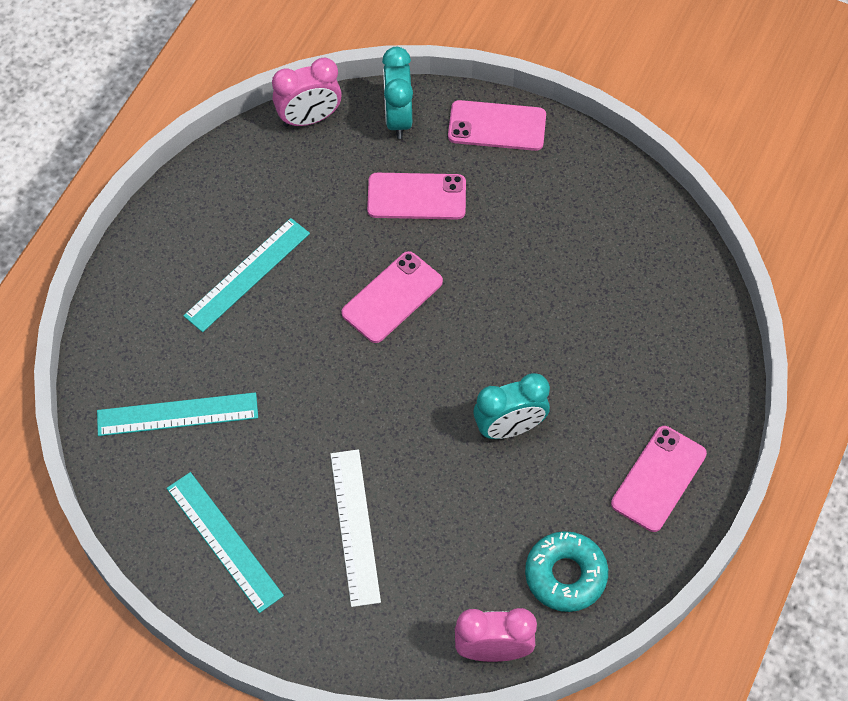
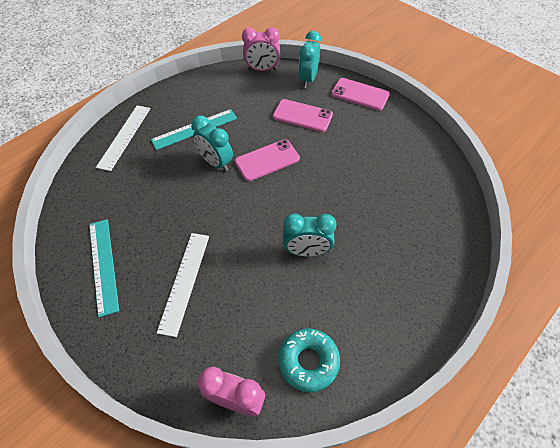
camera: 20 degrees right, 5 degrees down
(135, 323) = (124, 136): none -> white ruler
(177, 414) = (119, 187): turquoise ruler -> none
(312, 326) = (216, 162): none -> turquoise clock
(659, 479) = (396, 315): pink phone -> none

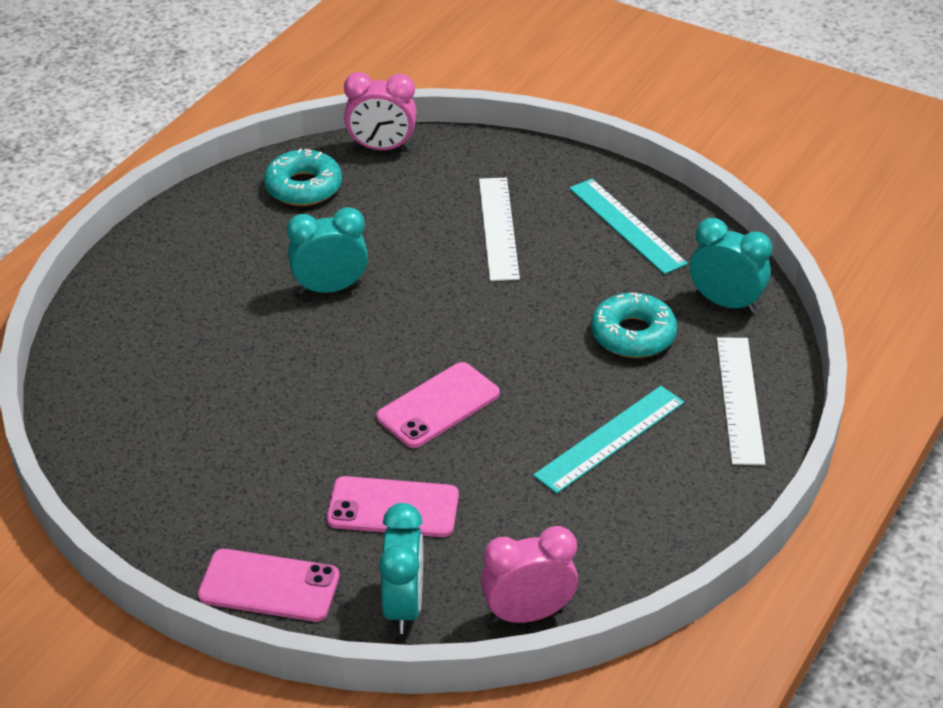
camera: 165 degrees right, 15 degrees down
(150, 182) = (633, 335): none -> turquoise donut
(216, 162) = (534, 385): turquoise clock -> turquoise clock (725, 303)

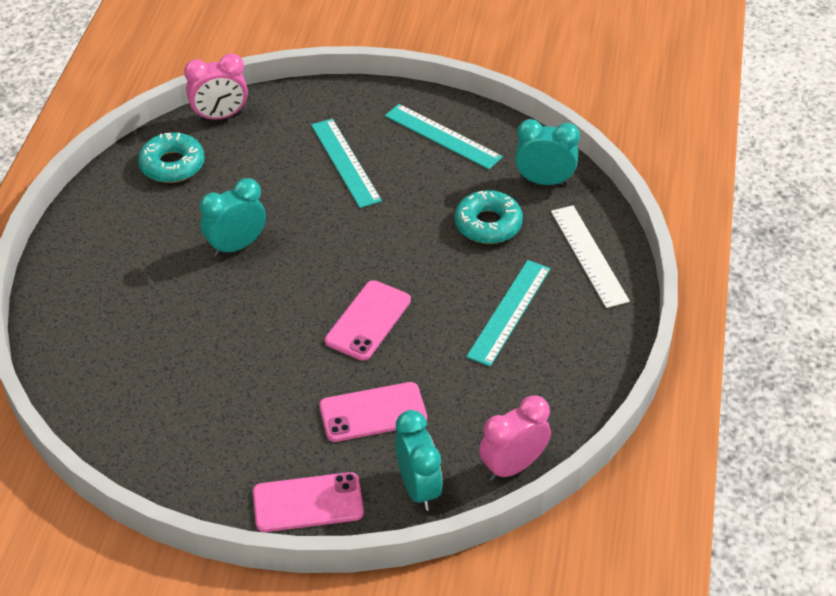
camera: 20 degrees left, 5 degrees up
(498, 228) = (345, 162): white ruler -> turquoise ruler

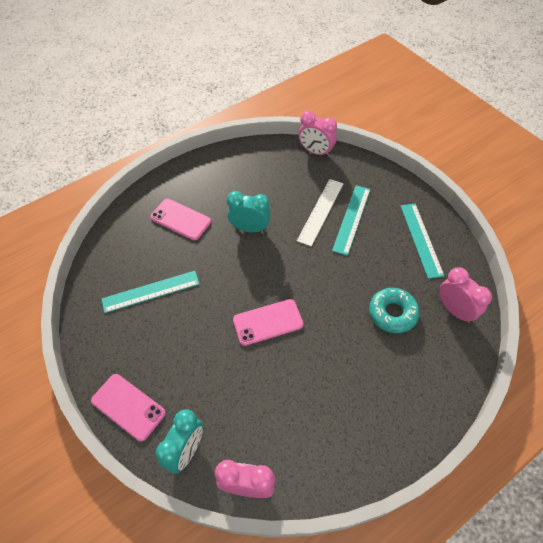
camera: 45 degrees right, 10 degrees up
(172, 165) = (267, 163): turquoise donut -> none
(373, 412) = (213, 381): pink phone -> pink phone (180, 219)
(509, 312) = (348, 380): turquoise ruler -> turquoise ruler (151, 291)
(544, 181) = (454, 310): turquoise clock -> pink clock
(589, 255) = (434, 381): white ruler -> white ruler (320, 211)

